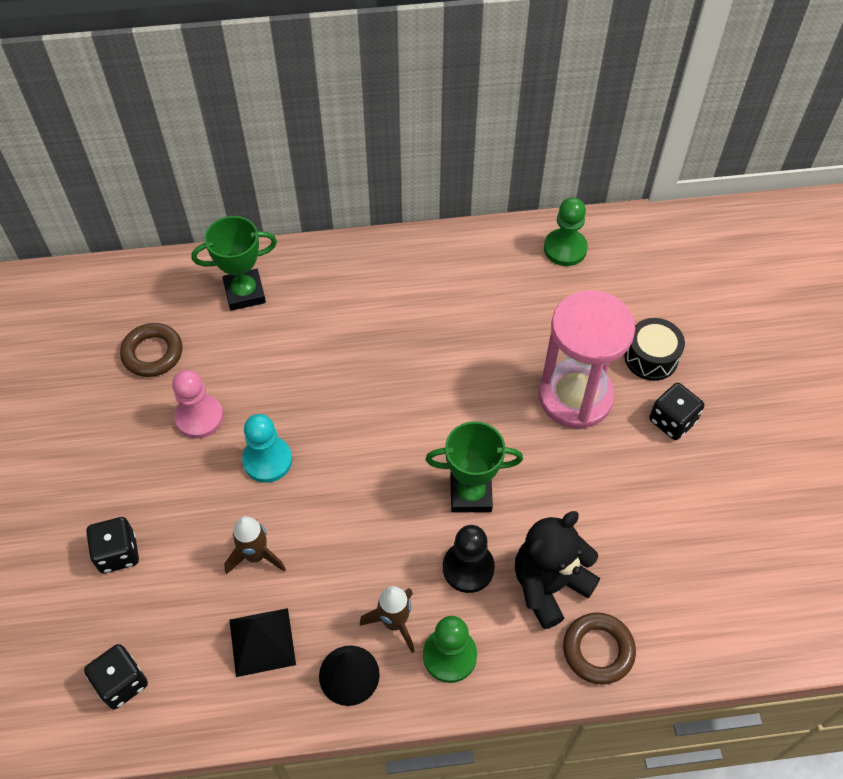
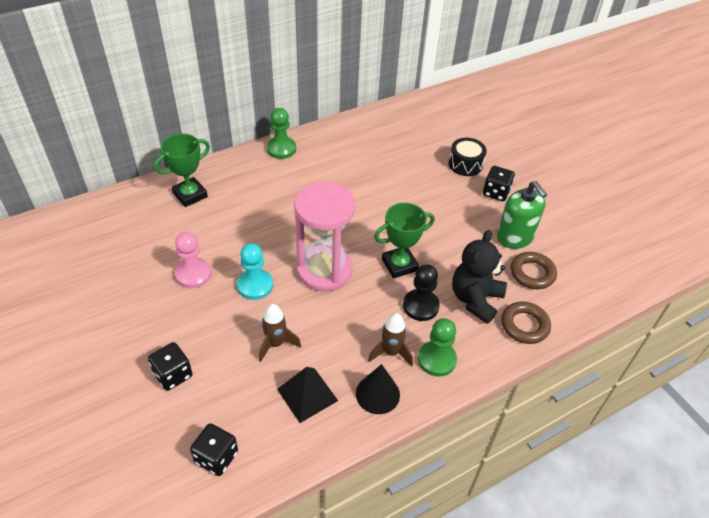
camera: 25 degrees left, 10 degrees down
(152, 353) = (140, 246): brown ring -> brown ring (532, 273)
(565, 249) = (384, 123): green pawn -> green pawn (281, 149)
(575, 397) = (433, 195): pink hourglass -> pink hourglass (324, 270)
(660, 505) = (515, 237): none -> green soap dispenser

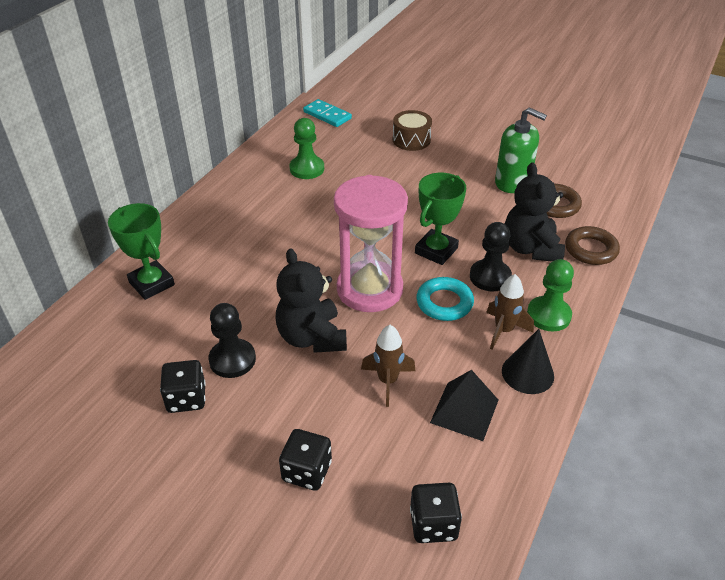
camera: 30 degrees left, 5 degrees down
(190, 195) = (152, 283): green trophy -> green trophy turned 60 degrees counterclockwise
(193, 274) = (232, 360): pink pawn -> black pawn
(255, 285) = (312, 337): turquoise pawn -> black teddy bear
(281, 149) = (214, 197): green pawn -> green pawn (307, 169)
(367, 308) = (444, 303): none -> turquoise ring
(418, 115) = (327, 115): none -> turquoise domino
(465, 164) = (411, 140): black drum -> brown drum
(496, 192) = (461, 152): black dice -> black dice (186, 398)

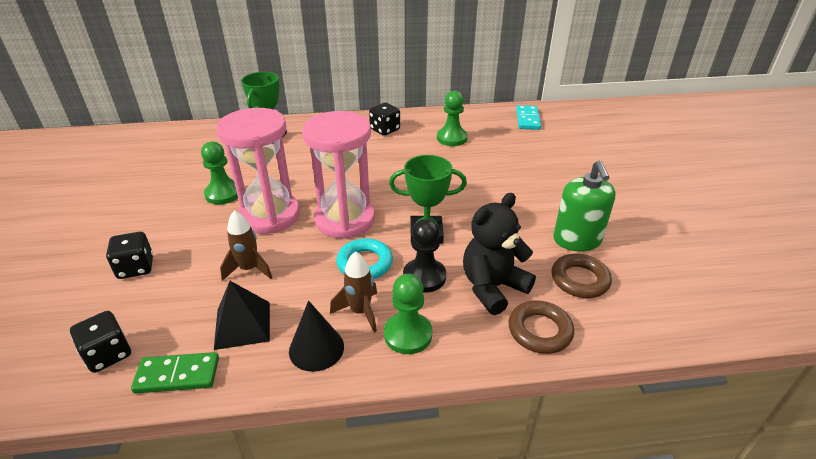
camera: 55 degrees right, 5 degrees down
(186, 398) = (177, 192): black dice -> black dice (385, 130)
(232, 360) = (223, 193): black pawn -> green pawn
(312, 337) = (270, 215): black teddy bear -> pink hourglass
(411, 140) = (555, 165): brown drum -> none
(498, 476) = (177, 375): none -> green domino

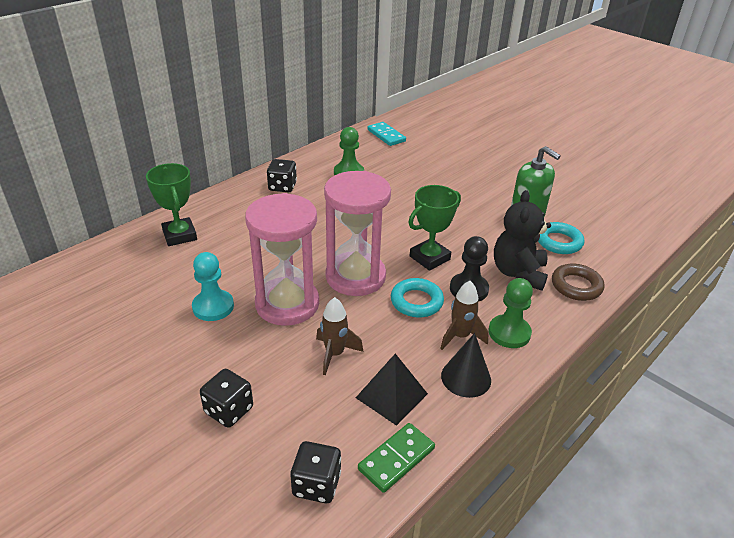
camera: 40 degrees left, 0 degrees up
(223, 193) = (213, 307): green pawn -> turquoise pawn
(579, 280) = (559, 242): brown ring -> turquoise ring

